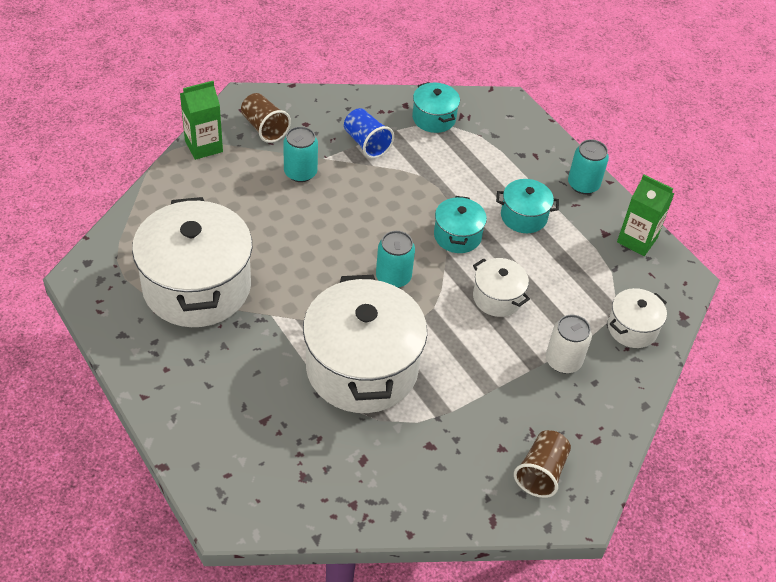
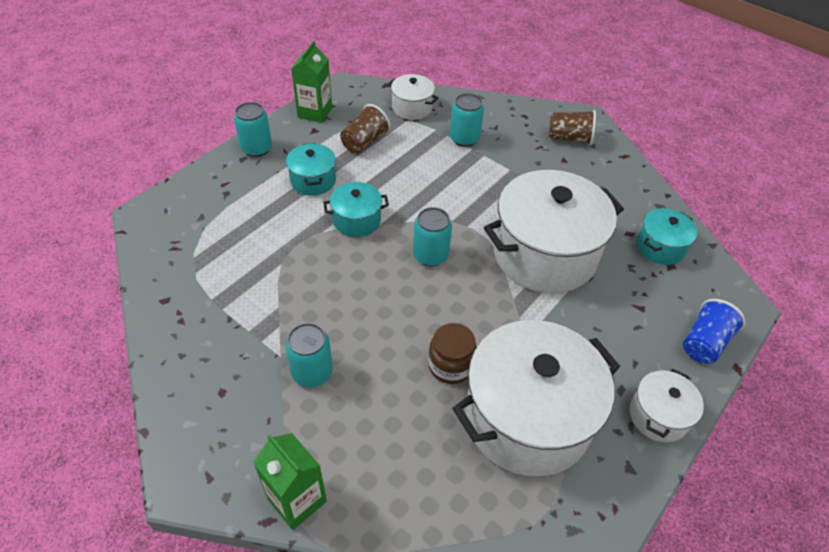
camera: 105 degrees left, 0 degrees up
(264, 128) = (241, 437): brown cup -> brown cup (365, 142)
(267, 255) = (450, 365): none -> brown jar
(366, 143) = (243, 321): blue cup -> blue cup (704, 343)
(434, 118) = (184, 270): turquoise pot -> turquoise pot (660, 247)
(497, 298) = (419, 183): white pot -> white pot (658, 416)
(563, 361) = (464, 139): white can -> turquoise can

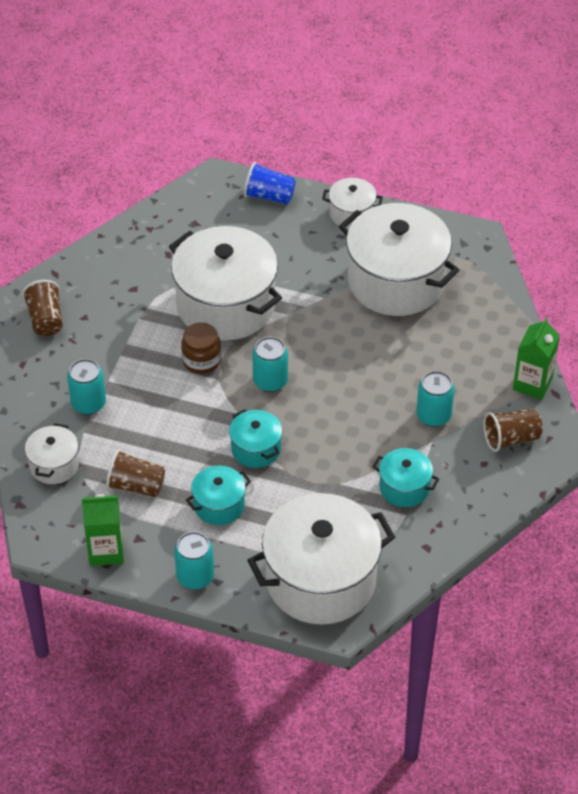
camera: 110 degrees left, 0 degrees up
(193, 216) = (321, 580): none -> white pot
(235, 435) = (511, 438): none -> brown cup
(450, 365) = (377, 335): brown jar -> brown jar (201, 360)
(660, 247) = (175, 232): turquoise pot -> turquoise pot (404, 488)

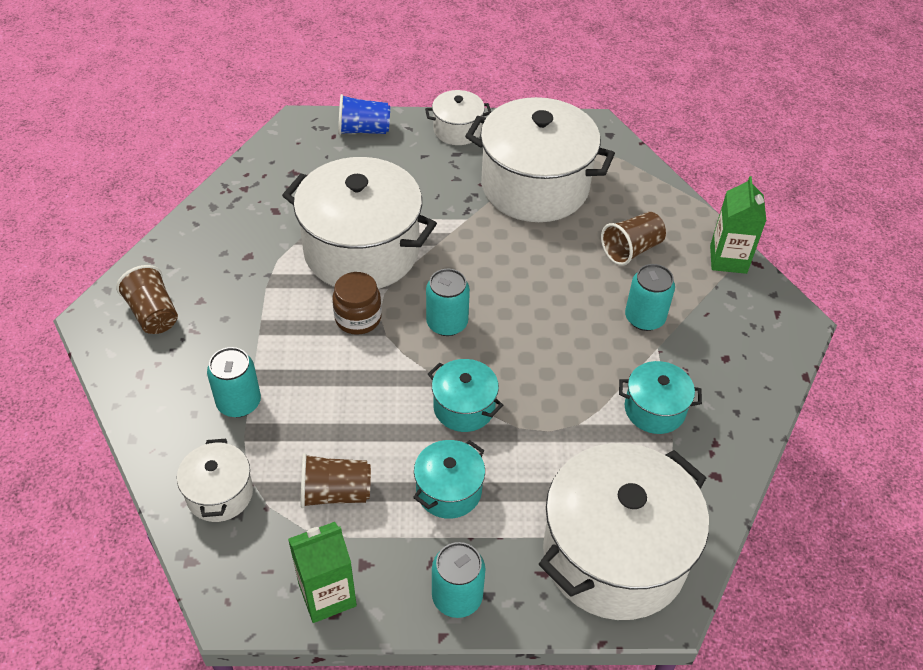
camera: 20 degrees left, 0 degrees up
(511, 438) = (739, 323): brown cup -> brown cup (631, 249)

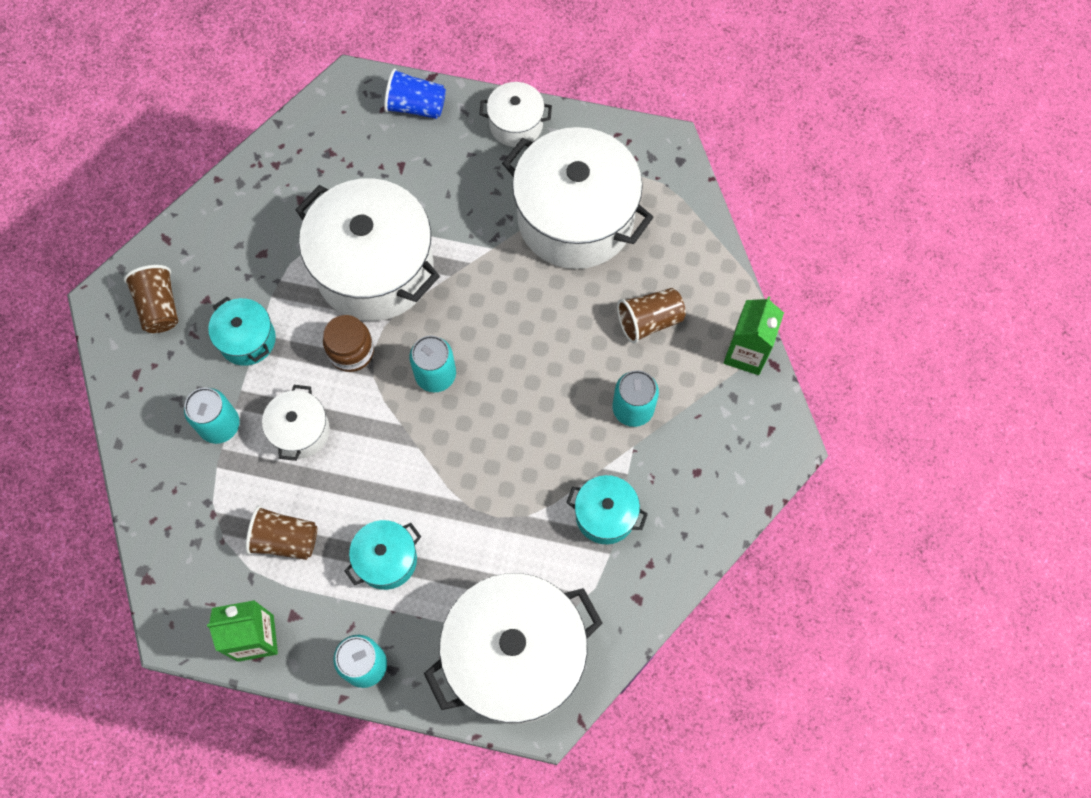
camera: 15 degrees right, 20 degrees up
(220, 494) = (184, 518): white pot -> white pot (300, 431)
(464, 407) = (425, 474): turquoise pot -> turquoise pot (247, 340)

